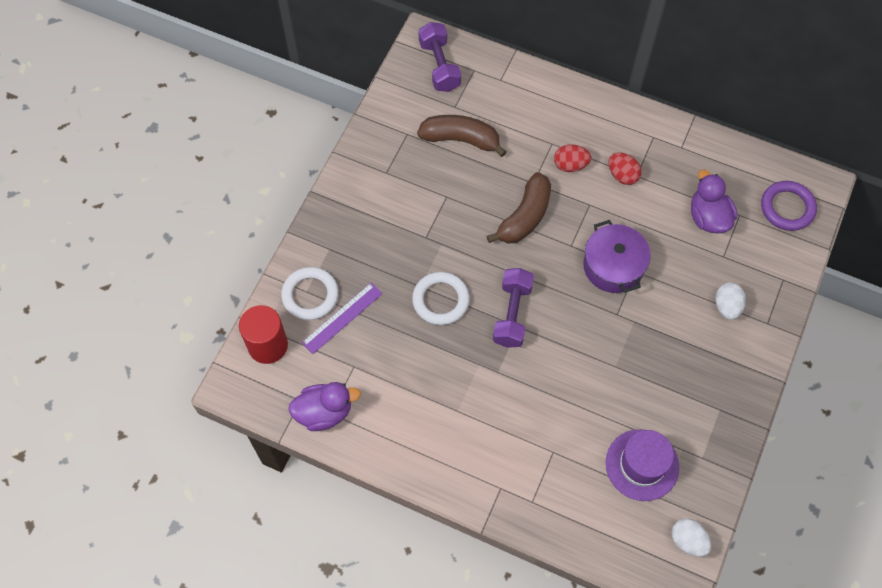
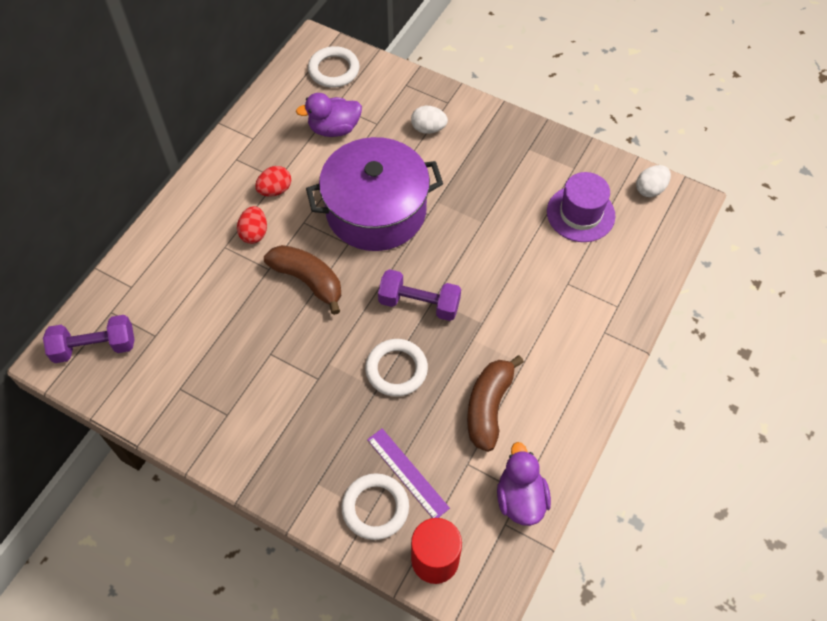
camera: 85 degrees left, 5 degrees down
(461, 139) = (200, 333): brown banana -> brown banana (488, 407)
(613, 266) = (376, 210): purple pot -> purple pot, size x1.65
(787, 208) = (334, 70): purple ring -> white ring

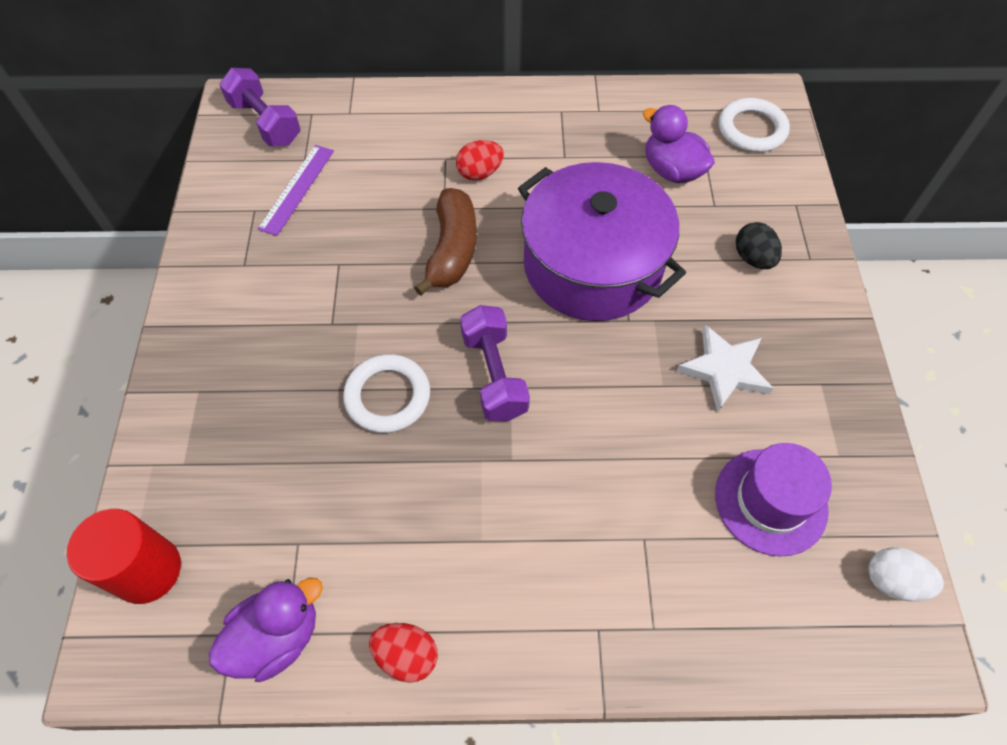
camera: 60 degrees right, 0 degrees up
(275, 190) = (548, 162): red egg -> red egg (406, 655)
(375, 508) = (191, 467): white ring -> none
(407, 473) = (253, 479): purple ruler -> purple ruler (297, 189)
(428, 128) = (753, 258): white egg -> black egg
(488, 407) = (392, 529): brown banana -> none
(491, 187) = (724, 370): none -> white star

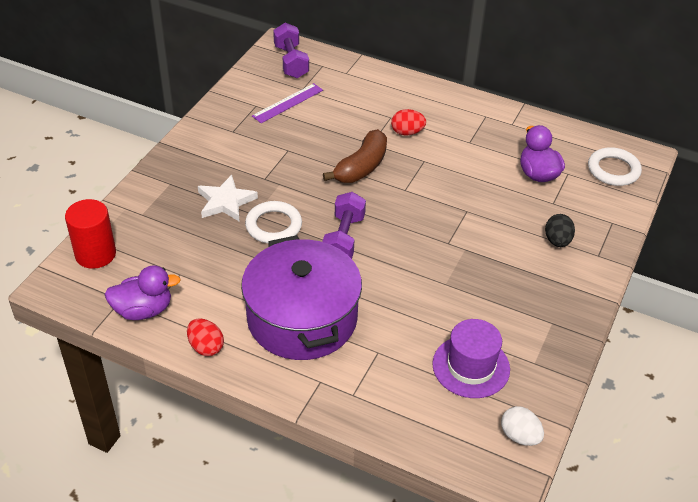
camera: 25 degrees right, 15 degrees down
(592, 265) = (445, 206): purple pot -> purple pot (302, 318)
(724, 370) = (491, 291): white star -> white star (226, 202)

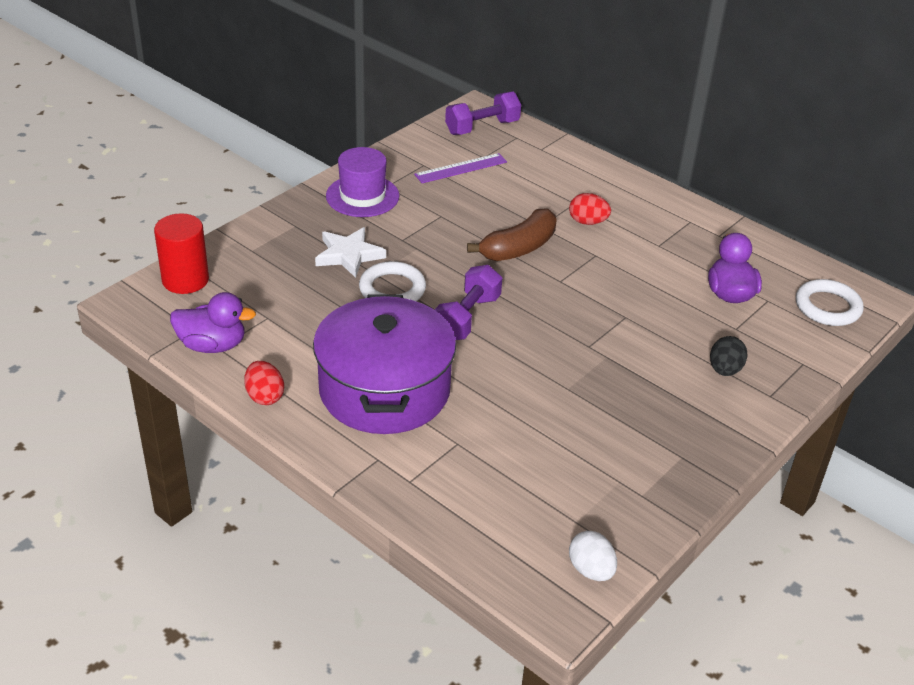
camera: 15 degrees right, 5 degrees down
(291, 62) = (482, 127): purple dumbbell -> purple dumbbell turned 60 degrees clockwise
(471, 366) = (562, 482): purple hat -> purple hat (362, 196)

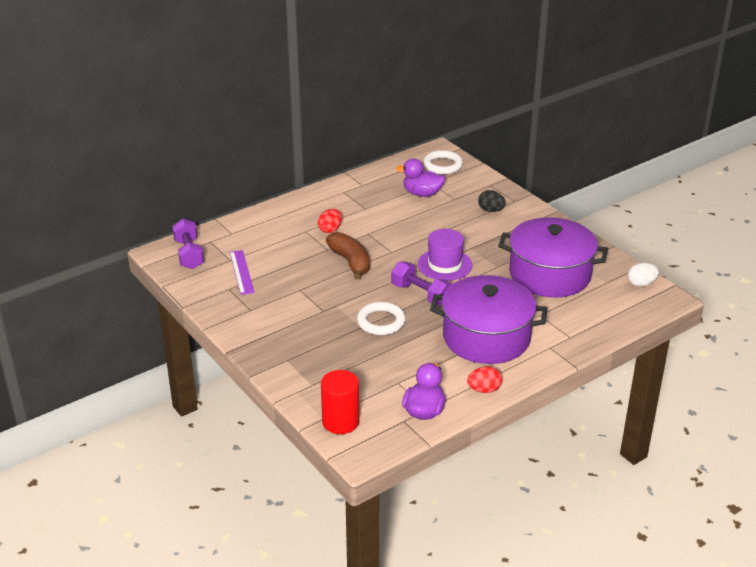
camera: 75 degrees left, 5 degrees down
(349, 255) = (334, 337): white star -> none
(362, 196) = (260, 322): purple hat -> purple hat (445, 265)
(571, 449) = (550, 274): none -> purple pot

